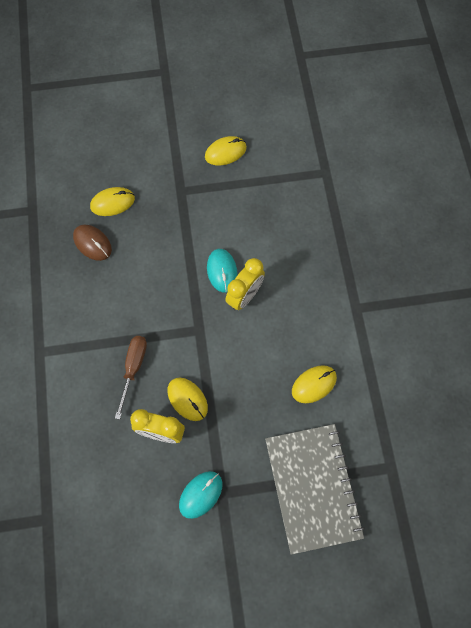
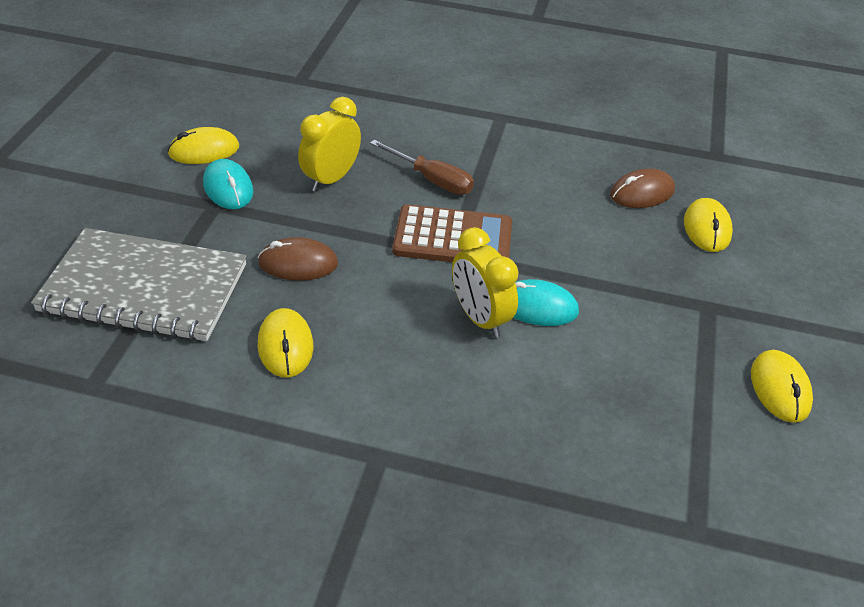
camera: 110 degrees right, 25 degrees down
(185, 334) = (453, 238): none -> brown calculator
(187, 399) = (357, 212): yellow mouse -> yellow mouse (204, 150)
(249, 411) = (298, 263): none -> brown mouse

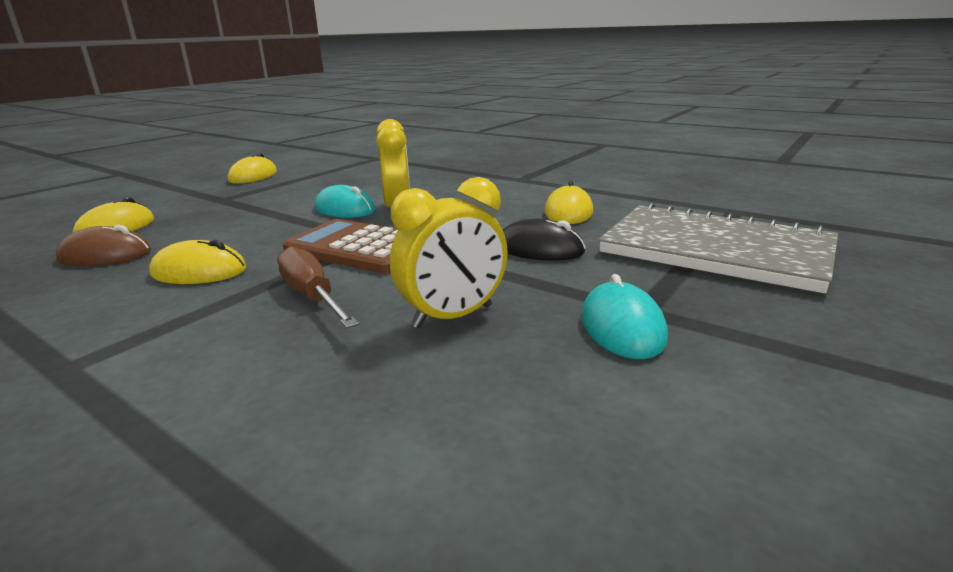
camera: 155 degrees left, 20 degrees down
(204, 150) = (677, 398): yellow mouse -> yellow mouse (199, 271)
(298, 263) = (539, 249): brown mouse -> black mouse

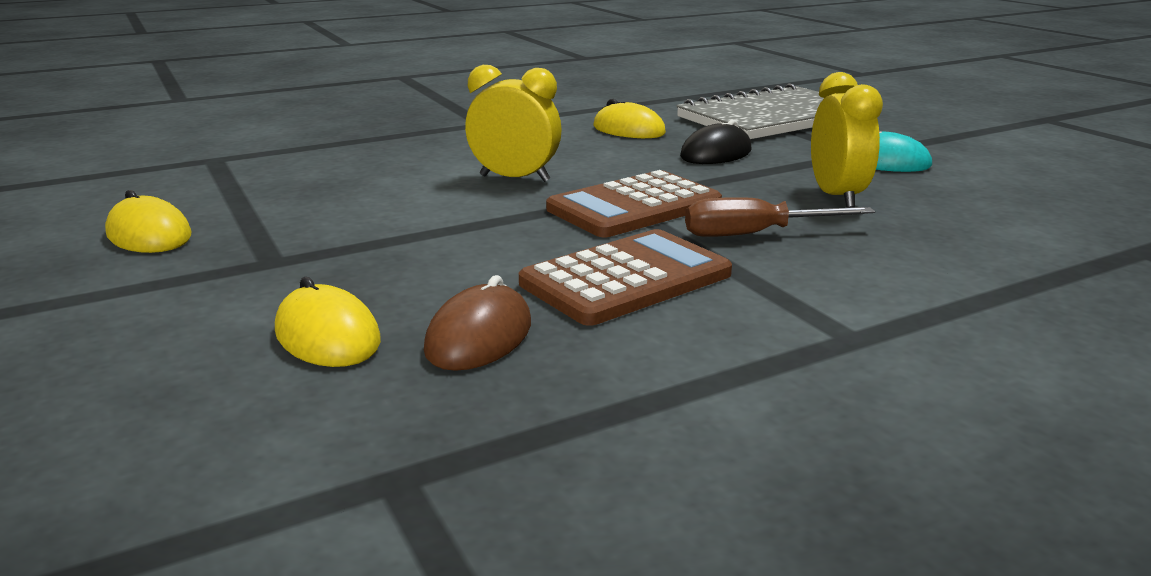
camera: 65 degrees left, 0 degrees up
(199, 271) = (625, 279): yellow mouse -> brown calculator
(345, 209) = (472, 199): turquoise mouse -> none

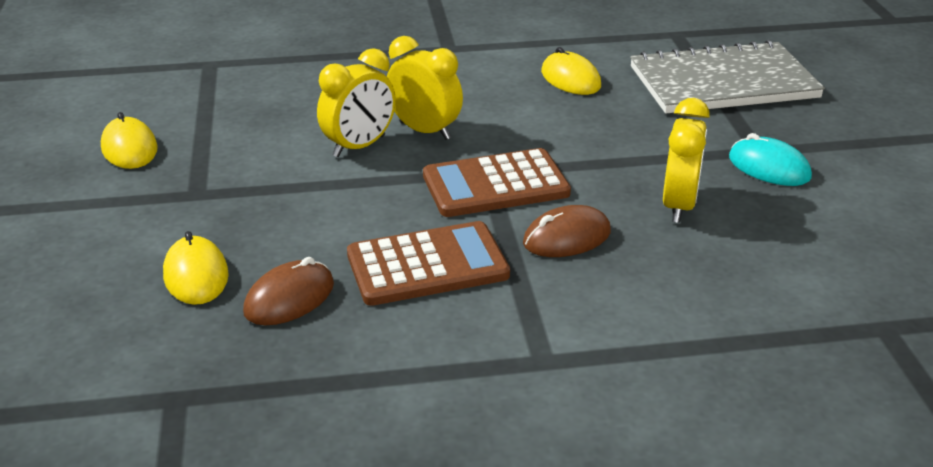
camera: 20 degrees right, 10 degrees up
(450, 198) = (359, 146): none -> yellow clock
(716, 153) = (622, 127): black mouse -> none
(755, 234) = (566, 237): brown screwdriver -> brown mouse

